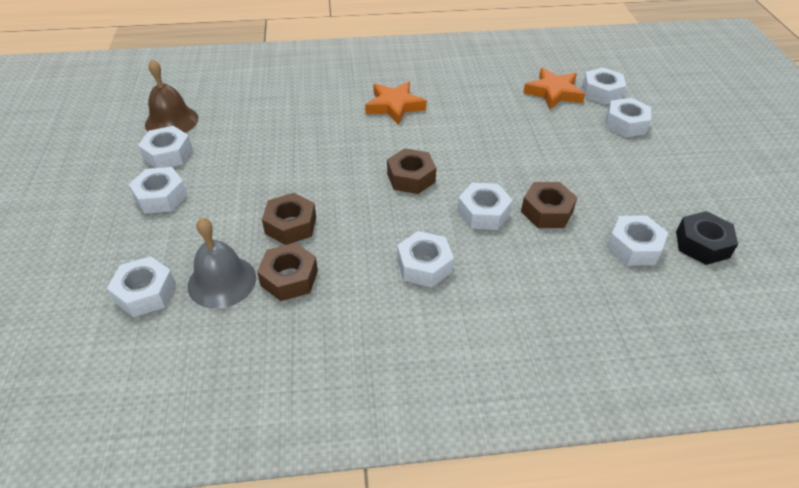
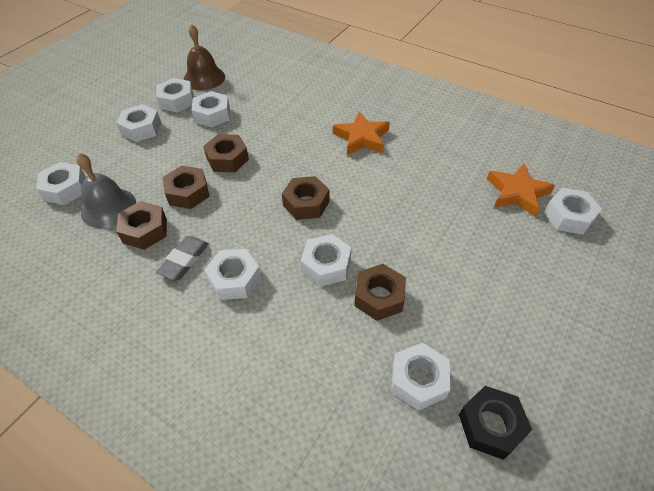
camera: 40 degrees right, 5 degrees up
(293, 179) = (227, 159): none -> brown nut
(360, 278) = (184, 260): none -> grey eraser
(625, 124) = (556, 260): white nut -> white nut (212, 115)

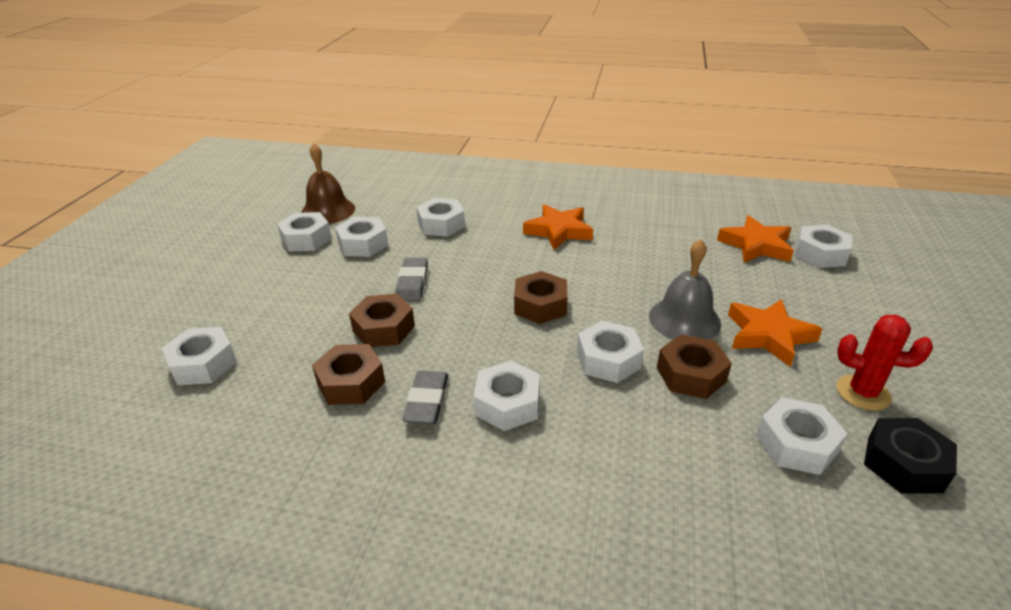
camera: 20 degrees left, 15 degrees down
(108, 207) = (282, 370): grey bell -> grey bell (684, 319)
(141, 128) = (275, 276): white nut -> white nut (441, 224)
(227, 159) = (412, 283): brown nut -> grey eraser
(465, 281) = (768, 335): none -> orange star
(505, 356) = (863, 393): none -> red cactus

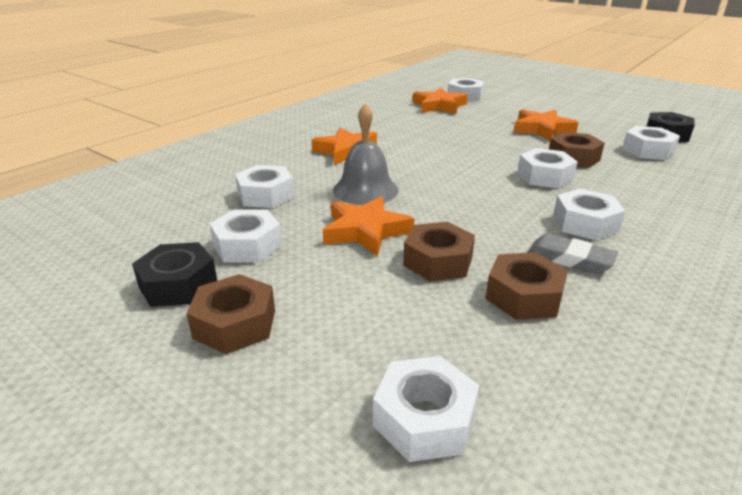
camera: 65 degrees left, 5 degrees down
(306, 239) = (178, 284): white nut -> black nut
(328, 211) = (123, 257): brown bell -> none
(412, 283) = (366, 231): grey eraser -> orange star
(540, 305) = (456, 183): brown nut -> brown nut (235, 324)
(684, 319) = (510, 144): grey bell -> grey bell (365, 190)
(863, 393) = (606, 126): red cactus -> none

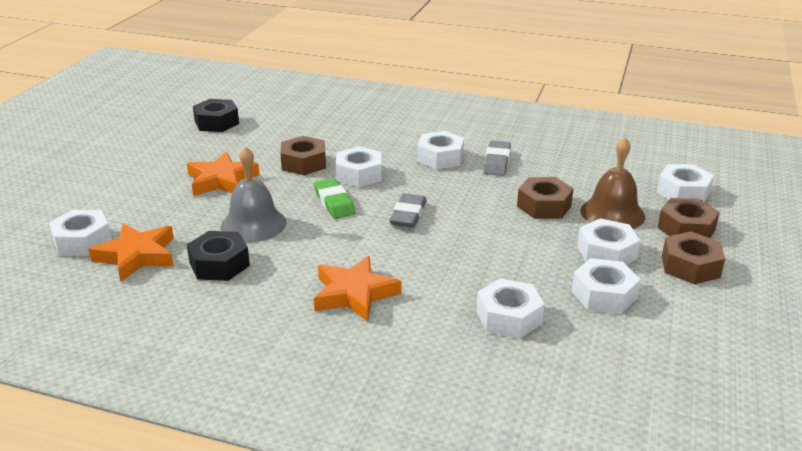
camera: 110 degrees left, 0 degrees up
(178, 284) = (683, 308): black nut -> black nut (219, 264)
(365, 190) = (451, 259): grey bell -> grey bell (253, 224)
(366, 231) = (528, 243): orange star -> none
(394, 308) = (612, 213): none -> brown bell
(453, 185) = (408, 215): none -> grey eraser
(490, 161) = (334, 202): none -> green eraser
(524, 296) = (556, 174): brown nut -> brown nut (686, 228)
(648, 151) = (267, 132): white nut -> white nut (606, 252)

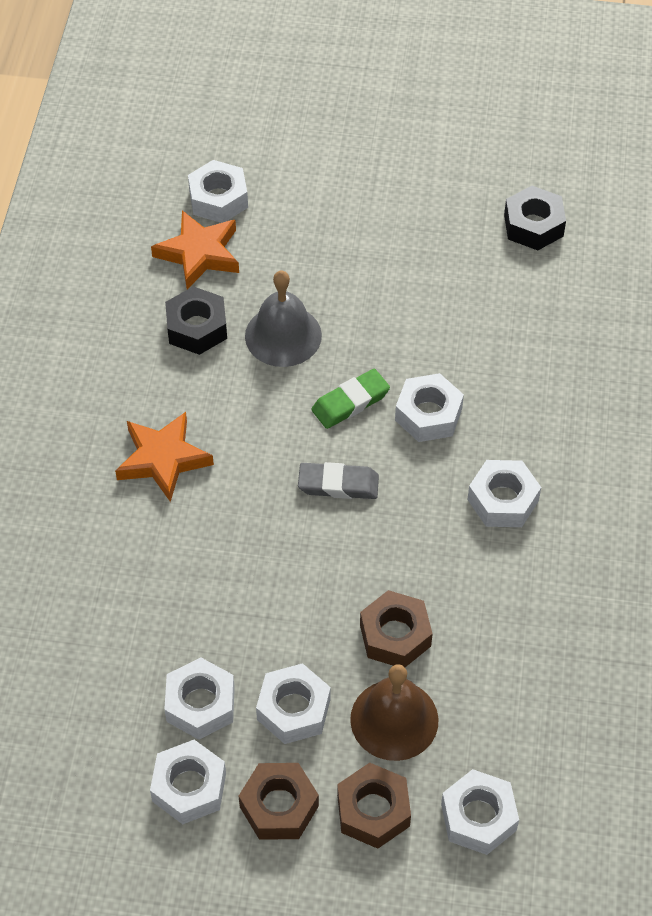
camera: 80 degrees right, 25 degrees up
(221, 180) = (376, 277): orange star -> none
(304, 163) = (443, 348): brown nut -> none
(496, 162) = (508, 571): grey eraser -> none
(509, 317) = (143, 608): white nut -> white nut (189, 787)

